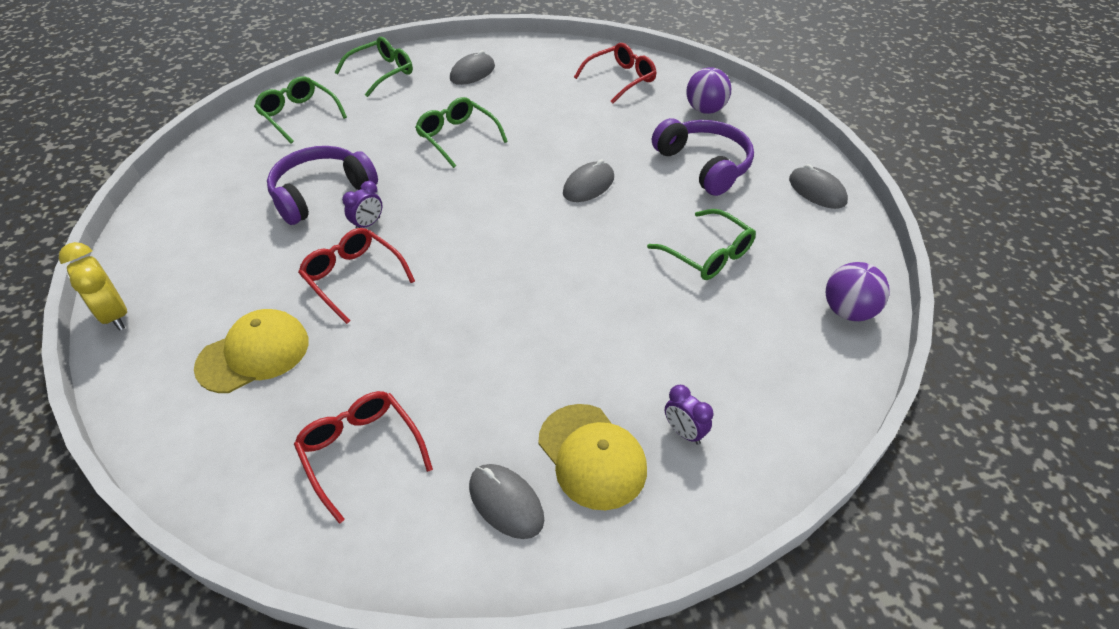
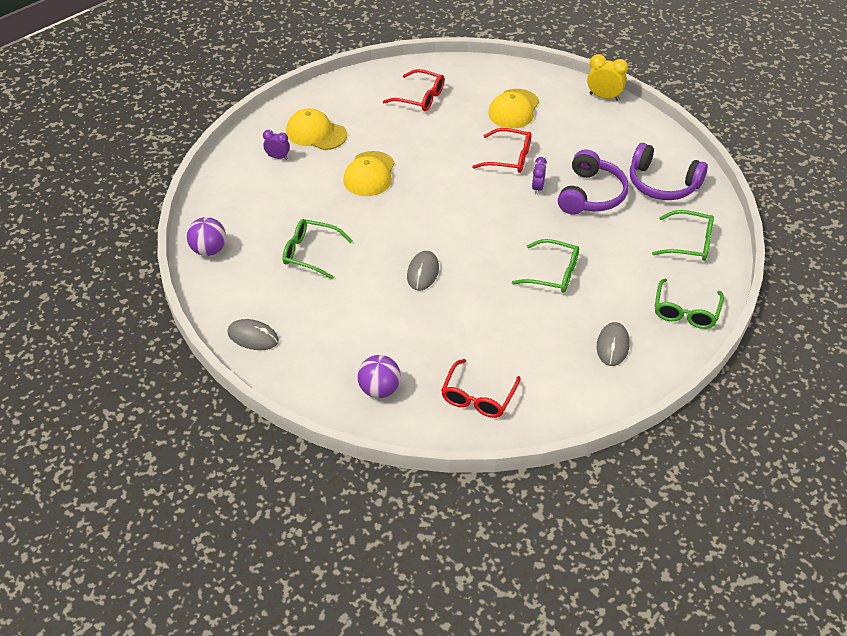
camera: 150 degrees right, 0 degrees up
(506, 502) = (342, 106): grey mouse -> none
(559, 335) = (369, 174): none -> yellow cap
(704, 165) = (349, 326): purple headphones -> purple headphones (662, 183)

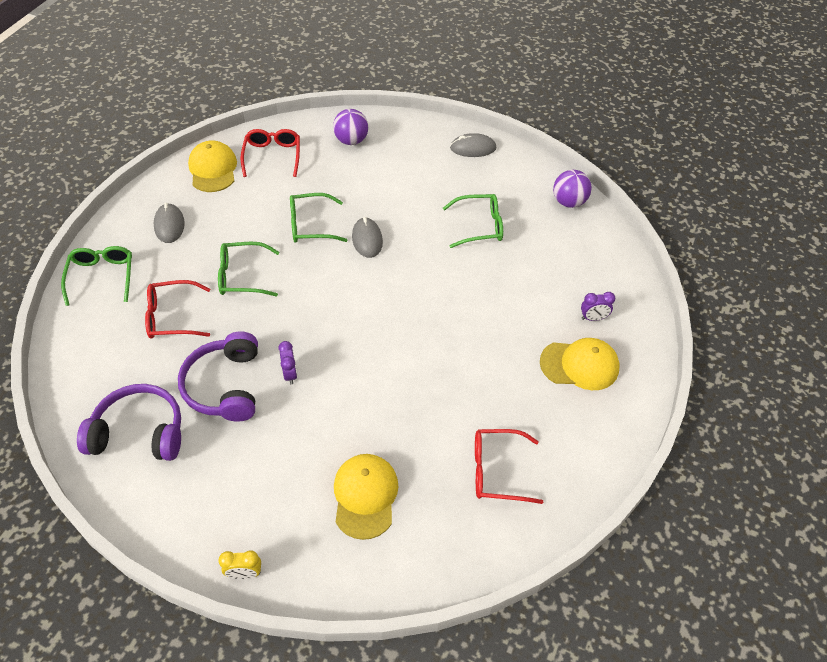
camera: 155 degrees right, 5 degrees up
(369, 174) = (483, 329): yellow cap -> yellow cap (213, 169)
(509, 158) = (339, 407): red glasses -> red glasses (172, 317)
(604, 97) = (244, 573): yellow clock -> yellow clock, size x0.65
(690, 243) = (100, 356): green glasses -> green glasses (310, 225)

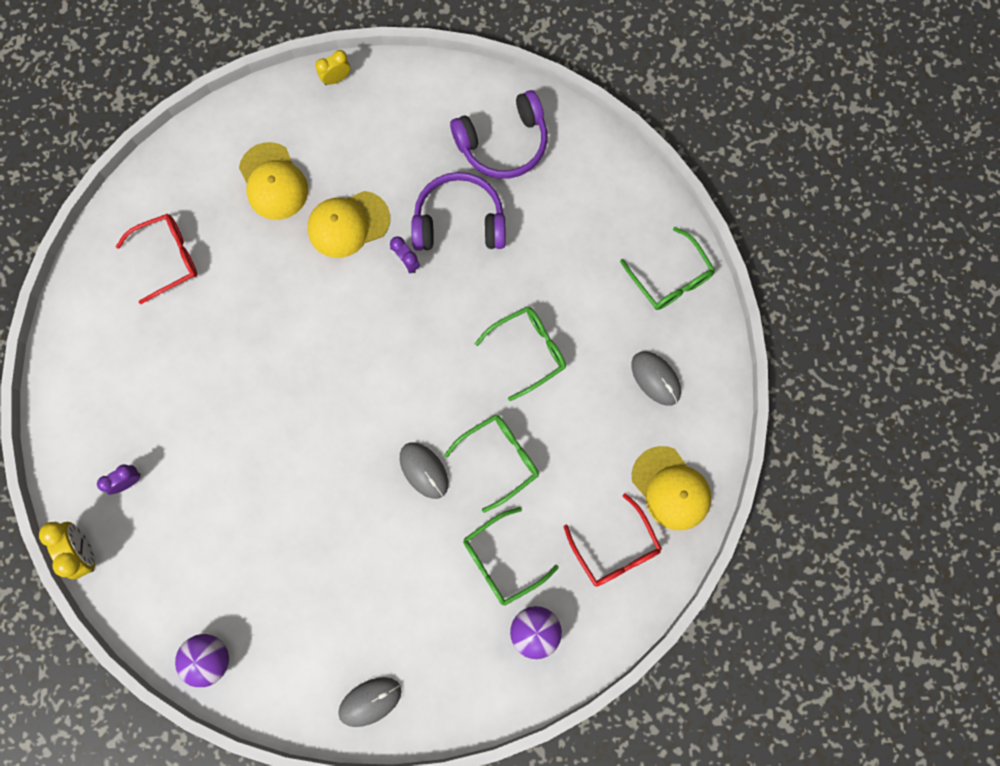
camera: 155 degrees right, 25 degrees up
(172, 317) = (563, 268): red glasses -> none
(225, 386) = (459, 222): purple headphones -> purple headphones turned 60 degrees counterclockwise
(480, 226) = (303, 559): green glasses -> green glasses (501, 561)
(579, 365) = (125, 412): yellow cap -> yellow cap (348, 224)
(641, 289) = (83, 551): none -> yellow clock

